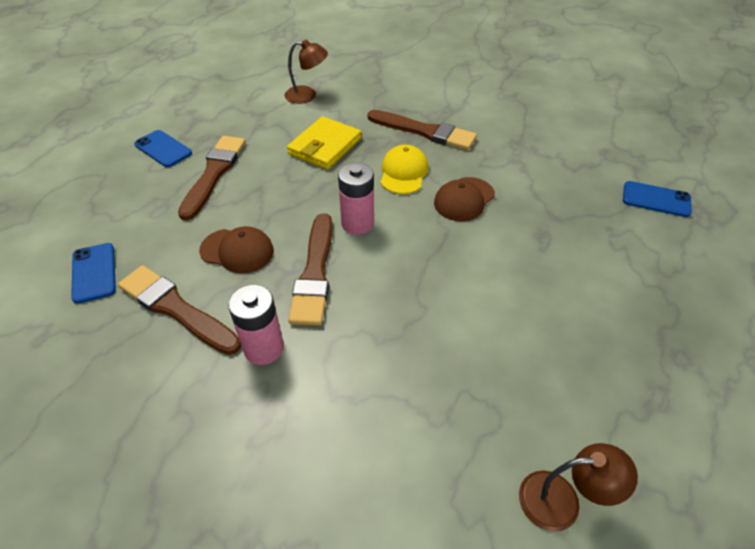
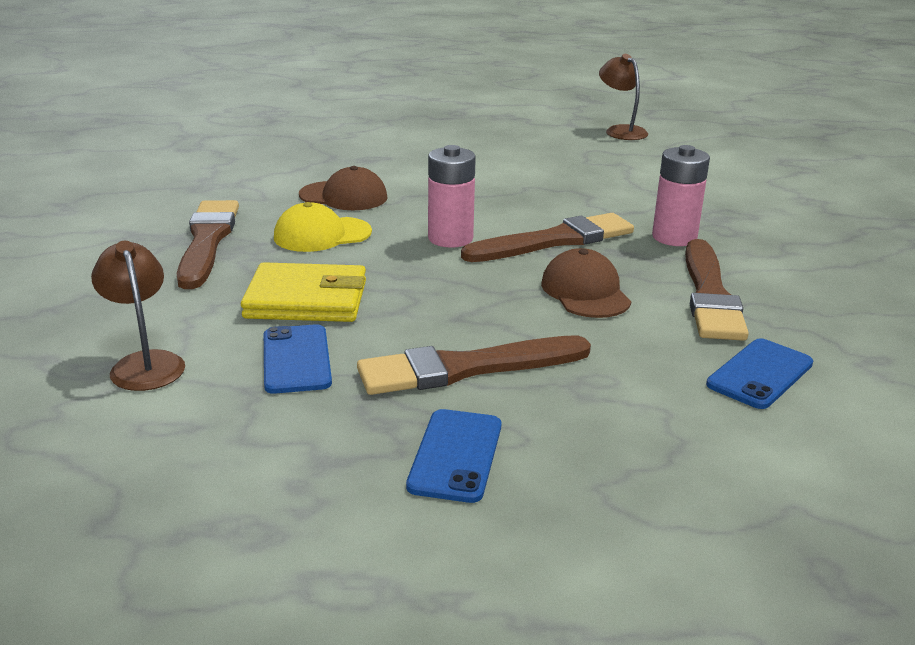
camera: 120 degrees left, 20 degrees down
(656, 199) = (260, 127): blue phone -> blue phone (296, 359)

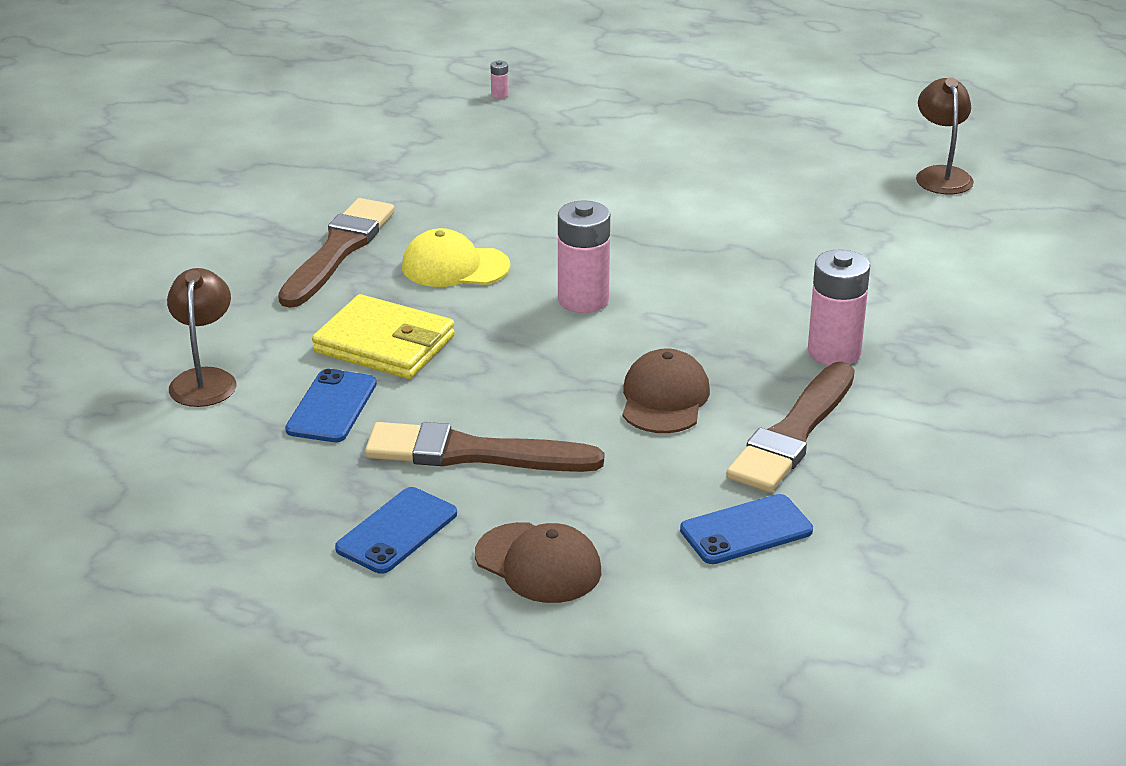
camera: 25 degrees right, 5 degrees up
(264, 129) = (499, 95): none -> pink battery
(344, 196) = (515, 217): brown cap -> brown cap (538, 564)
(554, 241) = (693, 327): brown brush -> none

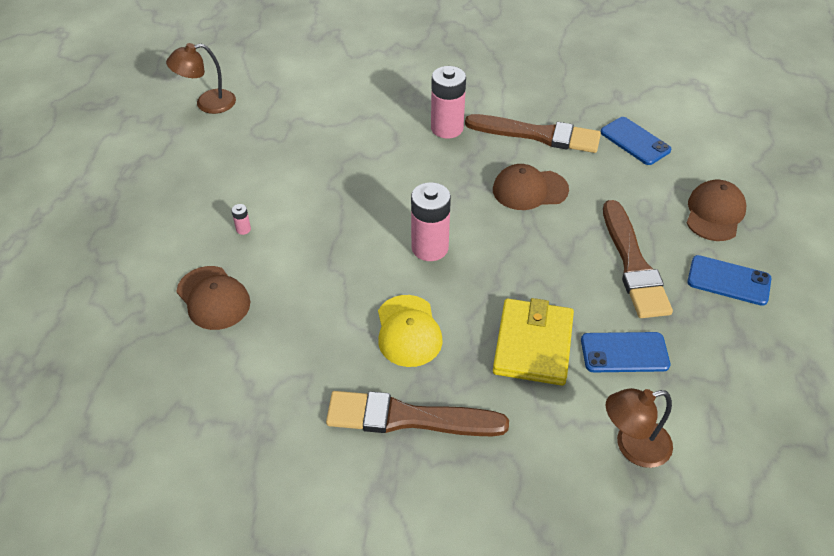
camera: 105 degrees left, 15 degrees up
(499, 95) = (83, 377): pink battery -> pink battery (243, 229)
(569, 160) = (213, 298): none -> brown cap

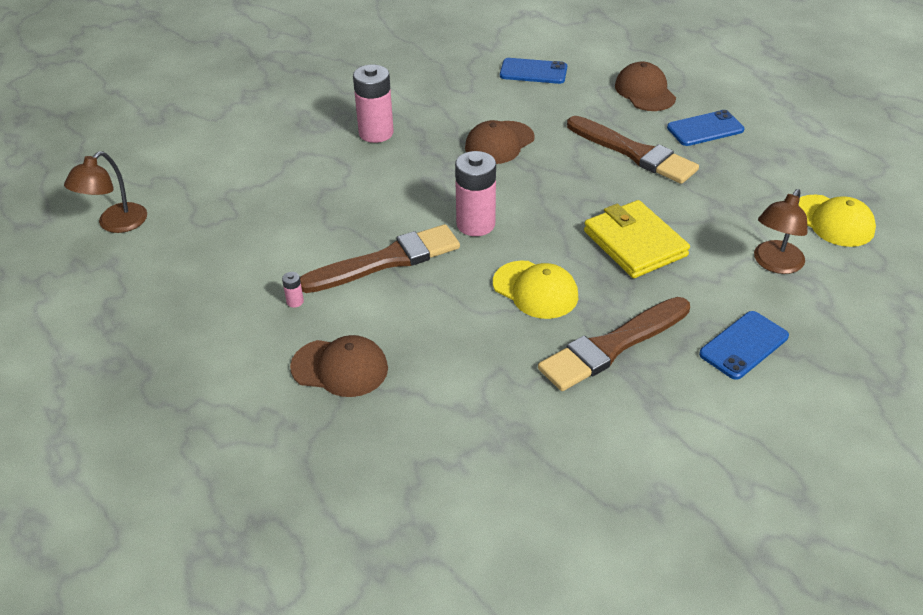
camera: 40 degrees left, 5 degrees down
(538, 135) = (456, 102): brown brush -> brown brush (386, 261)
(624, 353) = (698, 211): blue phone -> blue phone (744, 345)
(743, 445) = (832, 221): none -> yellow cap

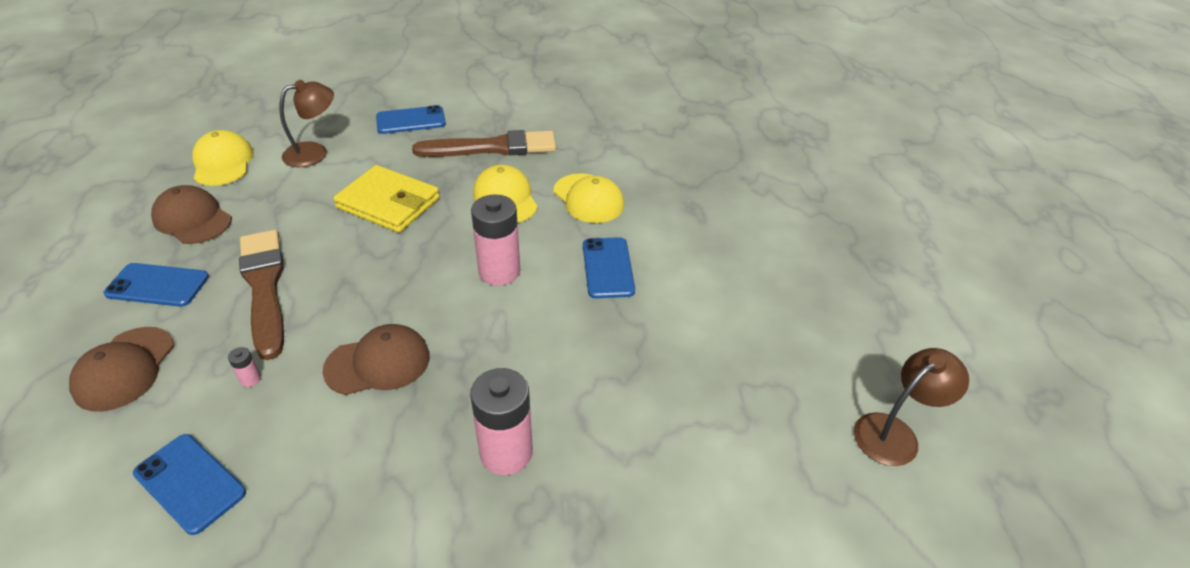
camera: 155 degrees left, 0 degrees up
(295, 301) = (709, 261): pink battery -> pink battery (251, 379)
(340, 368) = (694, 199): brown cap -> brown cap (192, 219)
(386, 261) = (608, 268): brown brush -> blue phone
(453, 323) = (588, 199): none -> yellow cap
(634, 243) = (388, 203): yellow wallet -> yellow wallet turned 60 degrees counterclockwise

